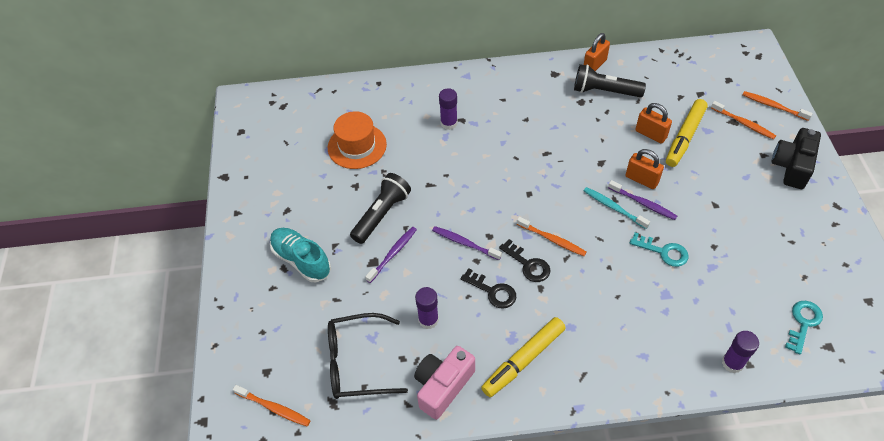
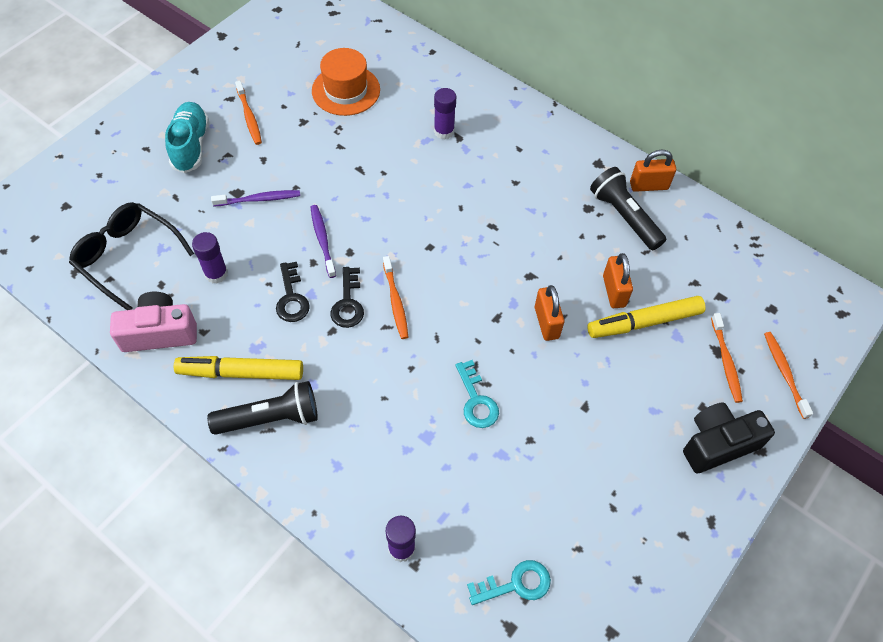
camera: 40 degrees right, 5 degrees up
(273, 408) = (37, 236): orange toothbrush -> orange toothbrush (249, 117)
(381, 214) = (291, 161): black flashlight -> black flashlight (270, 418)
(614, 208) = (486, 324): turquoise toothbrush -> none
(643, 203) = (518, 344): purple toothbrush -> none

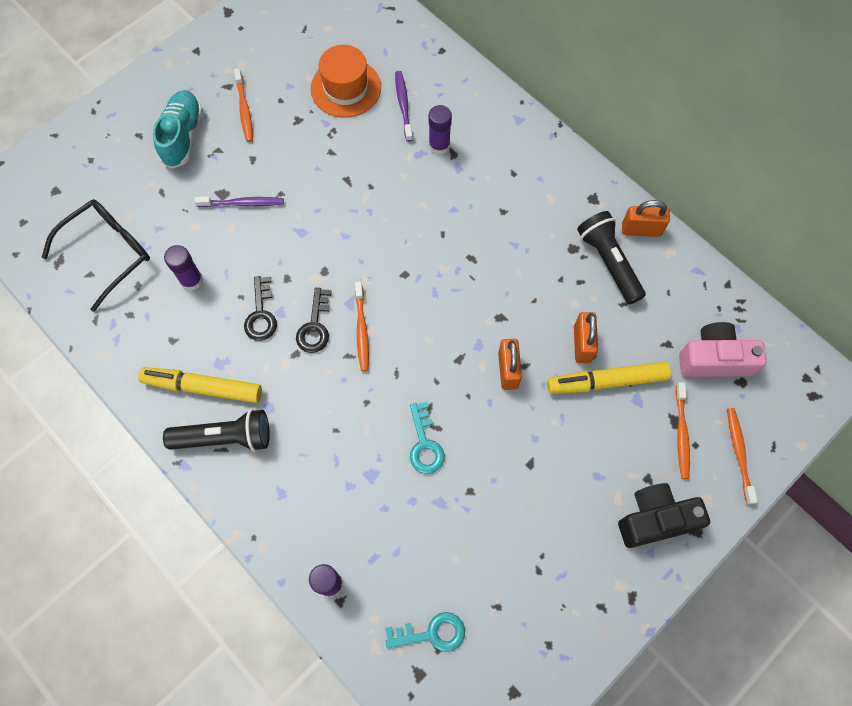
camera: 10 degrees right, 10 degrees up
(127, 257) = (109, 252): black glasses -> black glasses turned 90 degrees clockwise
(159, 332) = (131, 336): pink camera -> pink camera (714, 359)
(322, 240) = (299, 255): purple toothbrush -> purple toothbrush (403, 105)

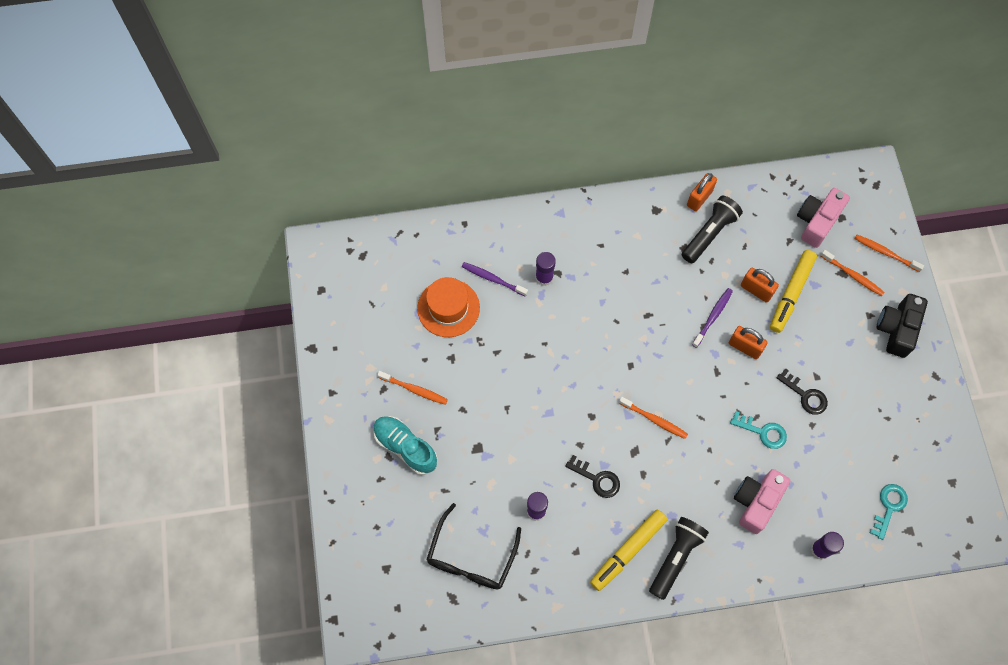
camera: 55 degrees left, 0 degrees up
(109, 252) = (471, 557): black glasses -> black glasses turned 150 degrees counterclockwise
(242, 203) = (496, 439): purple toothbrush -> purple toothbrush (712, 317)
(315, 326) = (630, 448): black key -> black key (805, 395)
(340, 483) = (756, 502): none -> pink camera
(608, 262) = (709, 234): black flashlight -> black flashlight turned 120 degrees clockwise

